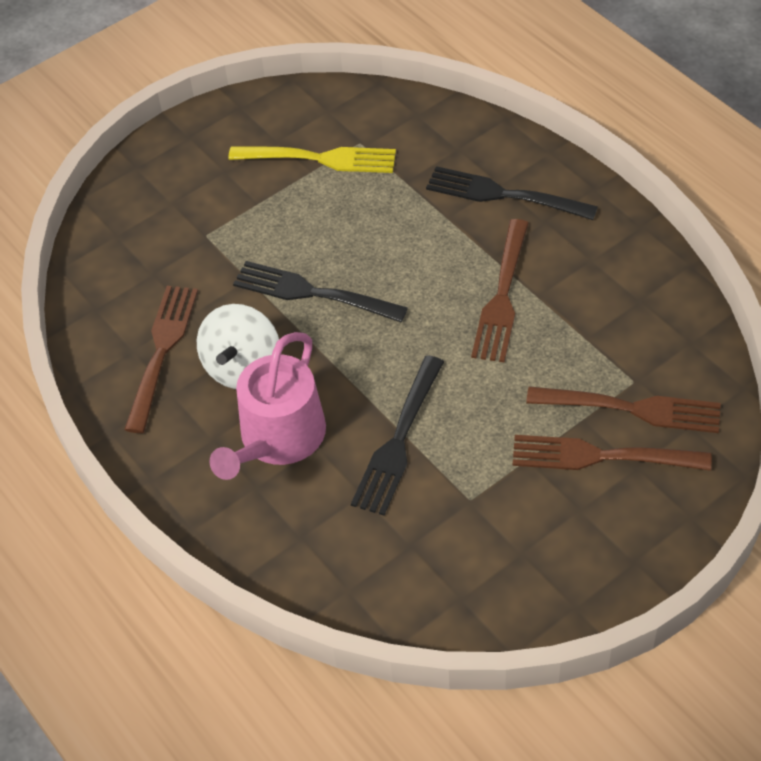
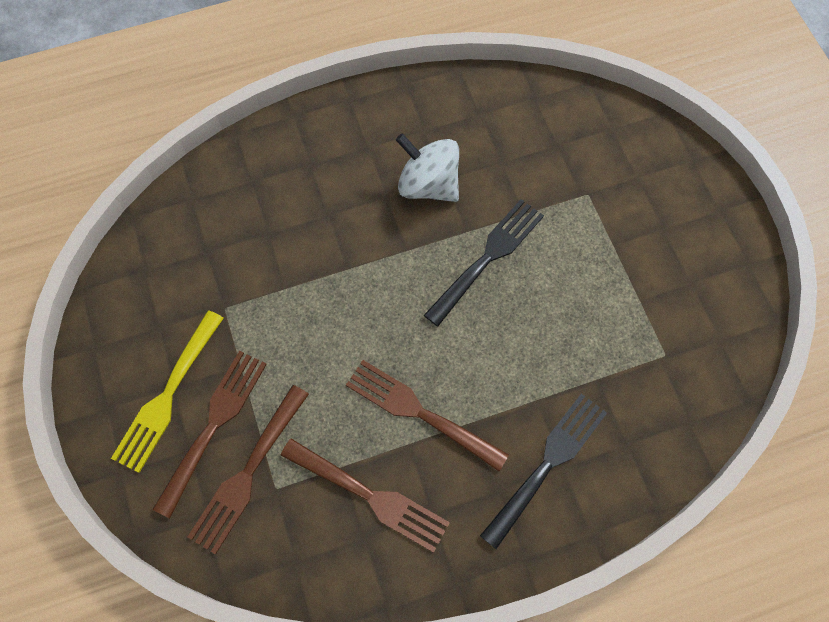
camera: 105 degrees right, 15 degrees up
(162, 352) = (468, 133): brown fork -> brown fork (368, 496)
(278, 439) = (347, 190): pink watering can -> none
(318, 159) = (654, 311): yellow fork -> yellow fork (168, 394)
(398, 439) = (305, 275): black fork -> none

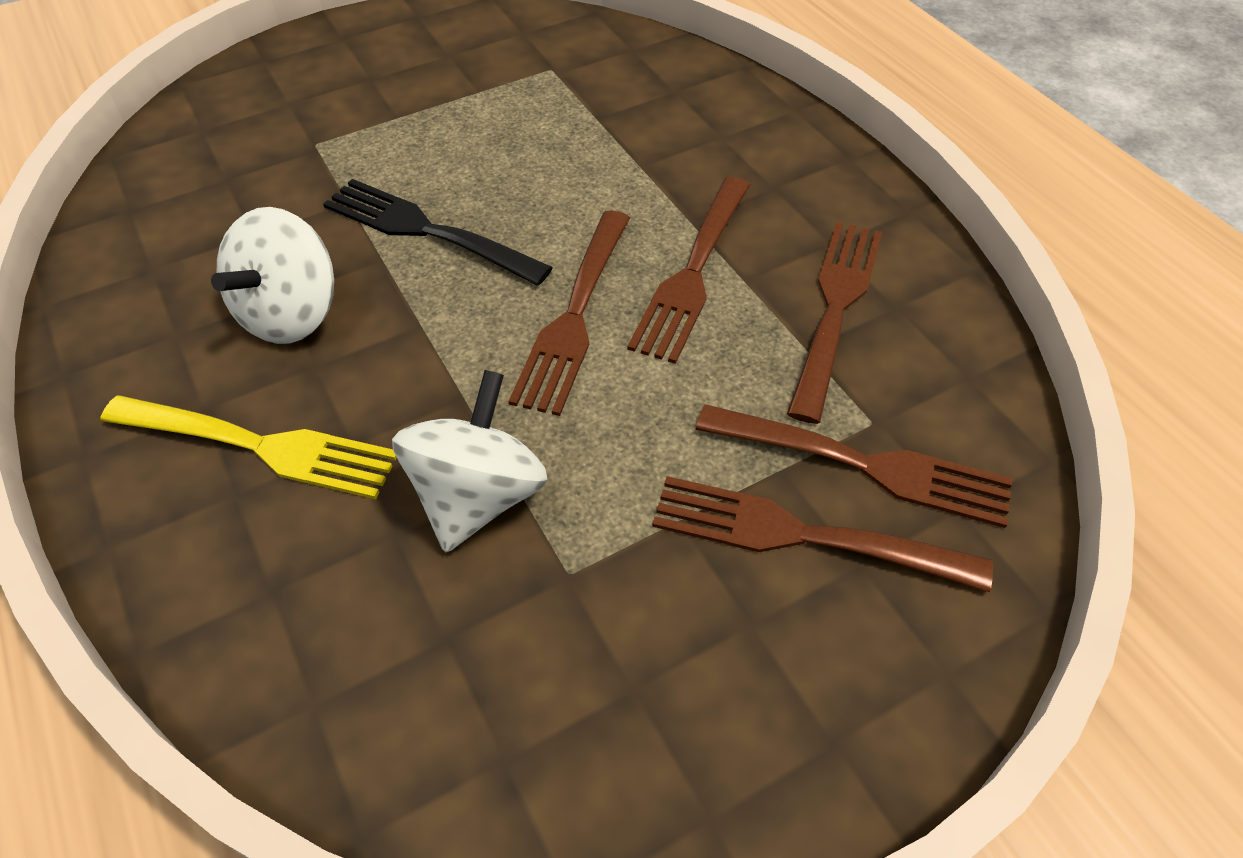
camera: 100 degrees left, 15 degrees down
(168, 394) = (769, 629): yellow fork -> yellow fork (257, 446)
(280, 271) = (478, 496): none -> white spinning top
(397, 335) = (574, 314): none -> brown fork
(547, 465) = (725, 149): black fork -> none

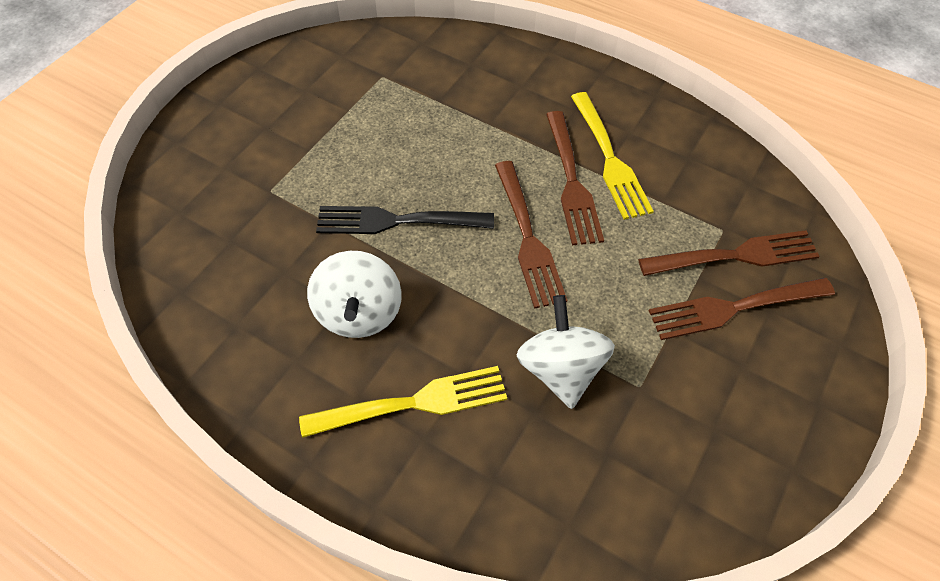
camera: 30 degrees left, 5 degrees up
(771, 263) = (608, 158): none -> yellow fork
(835, 310) = (661, 172): brown fork -> none

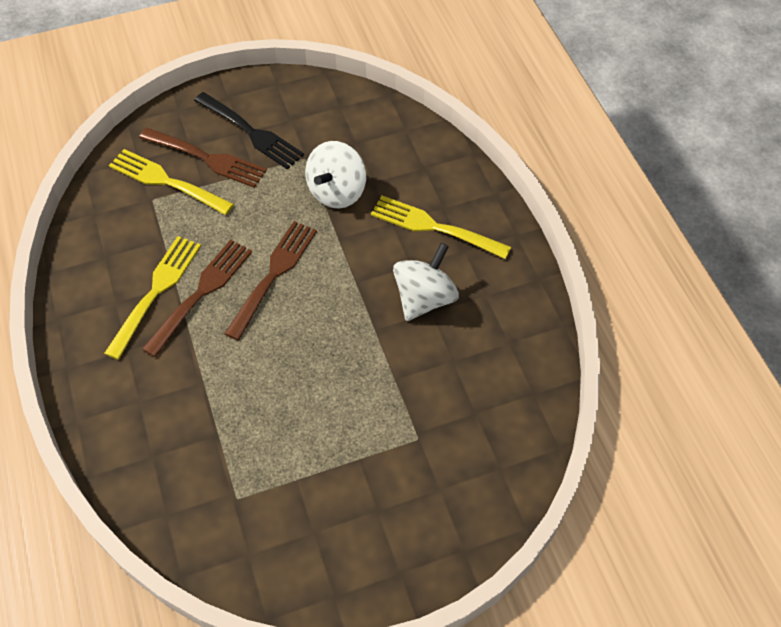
camera: 140 degrees left, 0 degrees up
(398, 221) = (345, 346): black fork -> black fork (250, 132)
(734, 256) = (167, 182): brown fork -> yellow fork

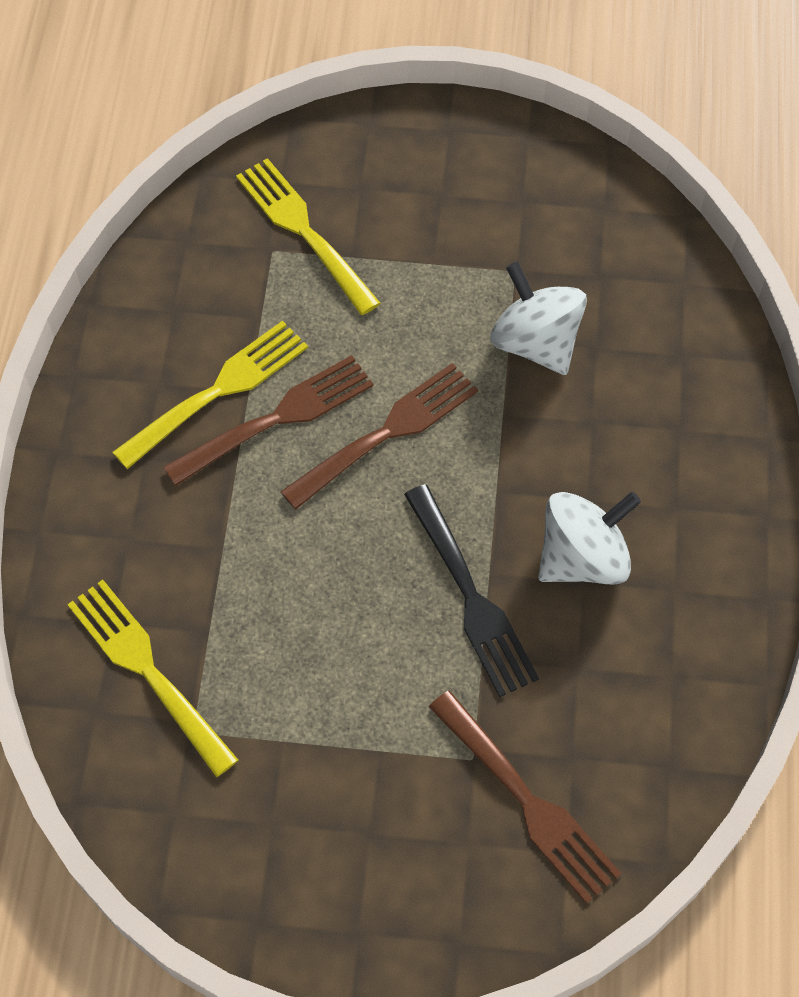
camera: 25 degrees right, 5 degrees up
(206, 158) = (373, 216): brown fork -> brown fork (525, 800)
(250, 132) = (454, 200): black fork -> black fork (469, 595)
(337, 192) = (535, 342): white spinning top -> white spinning top turned 90 degrees clockwise
(435, 227) = (652, 456): yellow fork -> yellow fork (149, 671)

